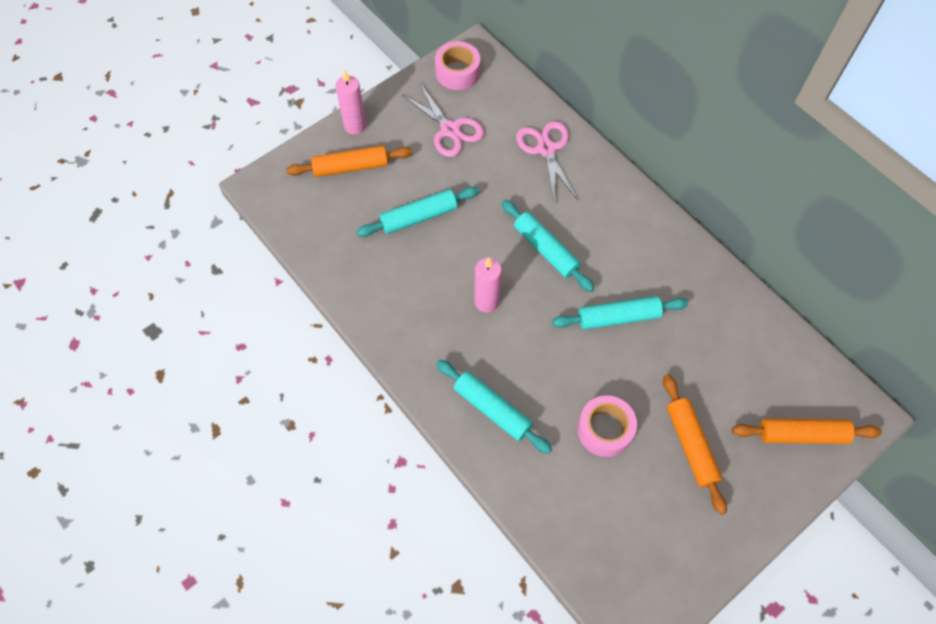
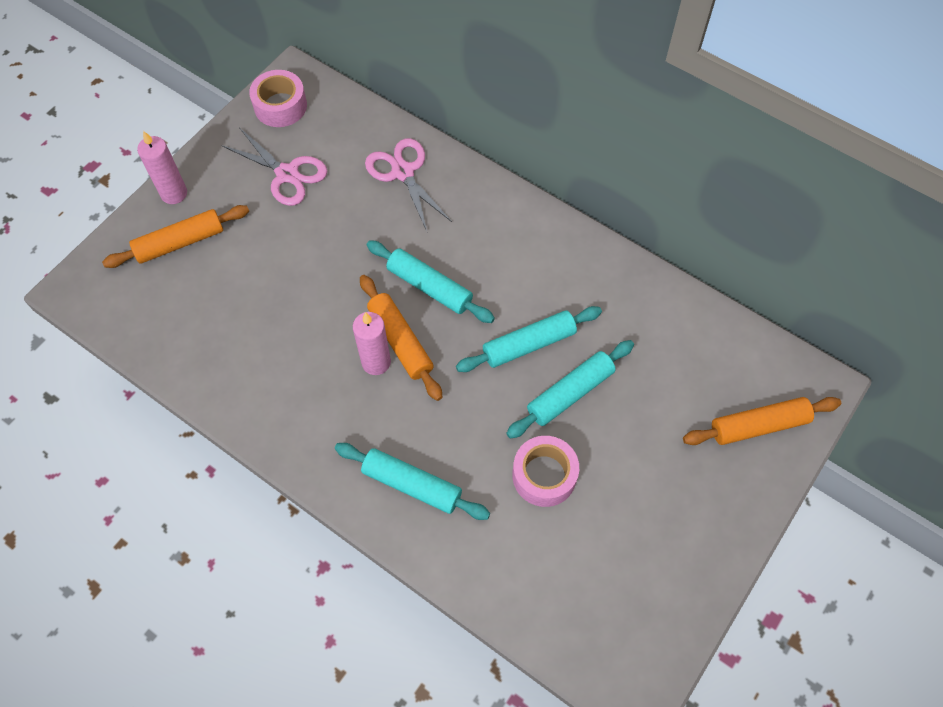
camera: 15 degrees left, 0 degrees up
(419, 217) = (274, 283): turquoise rolling pin -> turquoise rolling pin (570, 393)
(691, 445) = (643, 468): orange rolling pin -> orange rolling pin (400, 341)

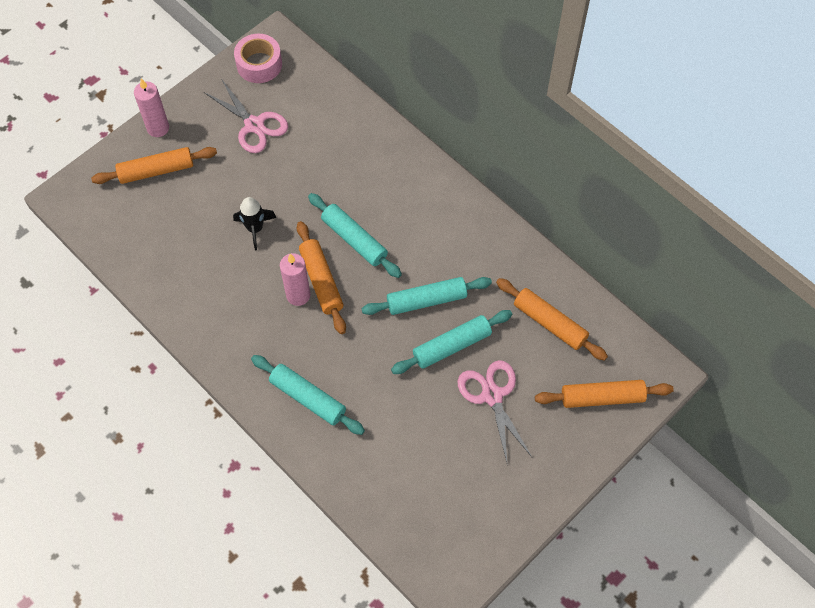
camera: 10 degrees right, 0 degrees up
(310, 292) = (255, 229): none -> black rocket
(403, 172) = (351, 138): pink scissors -> pink scissors (492, 396)
(544, 475) = (416, 408): pink tape -> none
(677, 348) = (549, 323): none -> orange rolling pin

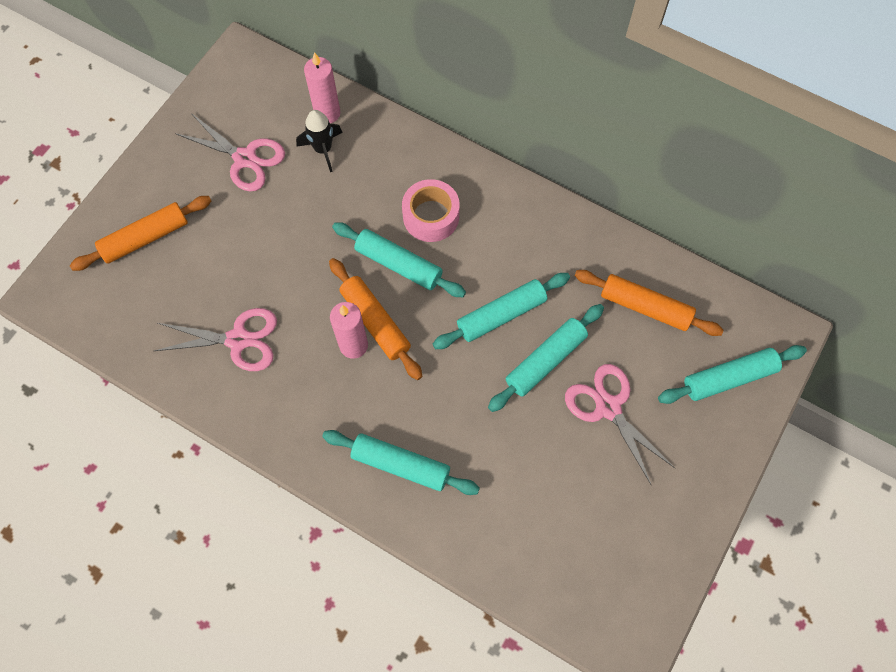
camera: 15 degrees left, 5 degrees up
(158, 128) = (133, 187): pink candle -> pink candle (327, 113)
(207, 268) = (238, 340): none -> pink scissors
(255, 229) = (281, 279): black rocket -> black rocket (323, 149)
(259, 64) = (230, 87): pink tape -> pink tape (431, 216)
(602, 398) = (729, 378): orange rolling pin -> turquoise rolling pin

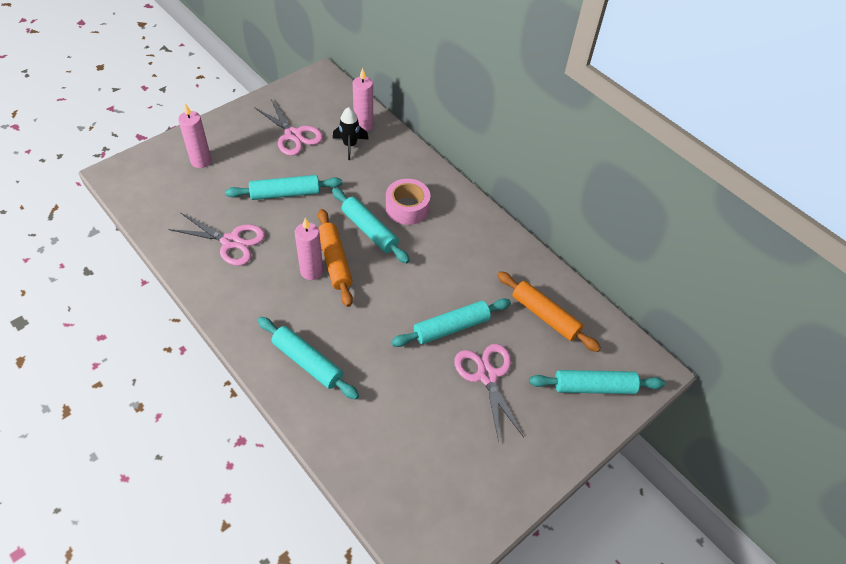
camera: 15 degrees right, 15 degrees down
(145, 238) = (201, 161): orange rolling pin -> pink candle
(501, 315) = (431, 286): turquoise rolling pin -> turquoise rolling pin (285, 193)

